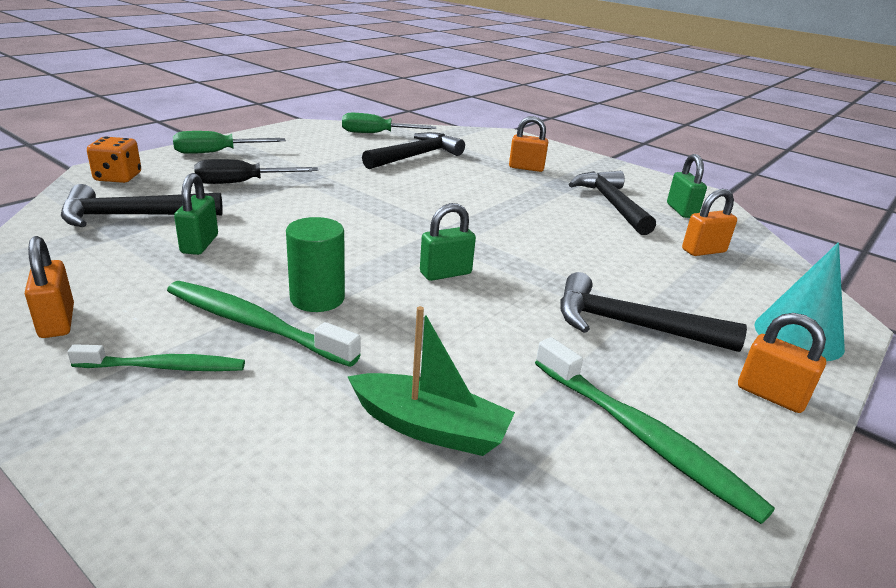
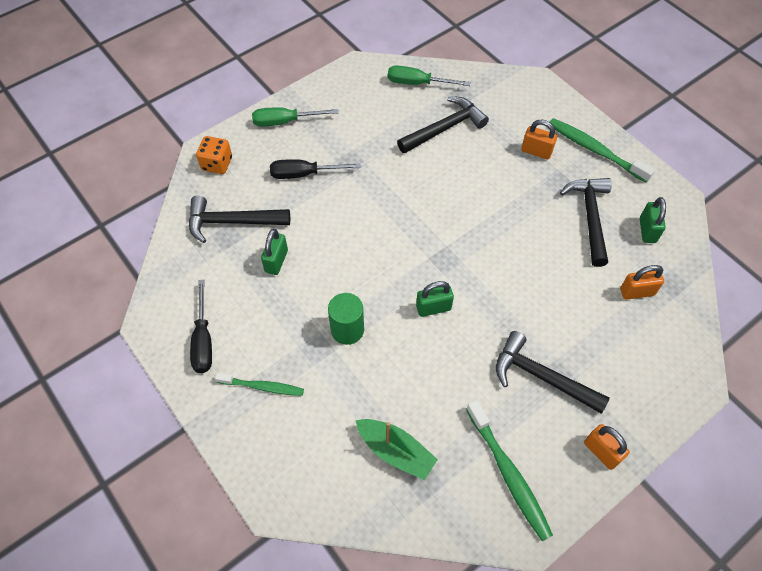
camera: 15 degrees right, 30 degrees up
(57, 322) = (203, 340): orange padlock -> black screwdriver
(254, 324) = (309, 353): green toothbrush -> green toothbrush (595, 150)
(798, 336) = (653, 399): turquoise cone -> none

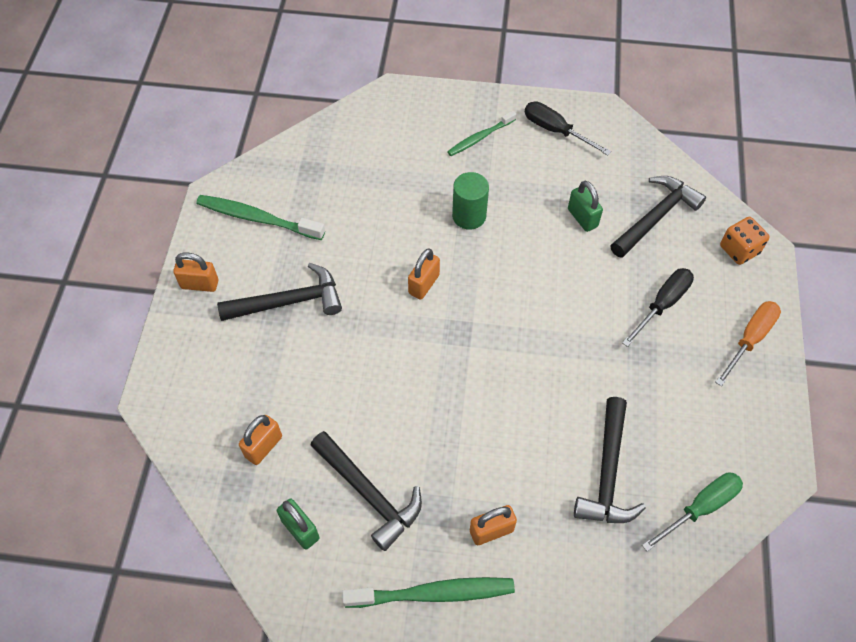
camera: 135 degrees right, 0 degrees up
(285, 122) = (749, 339): green screwdriver -> orange screwdriver
(395, 451) = (348, 172): green boat -> none
(433, 308) = (424, 284): green padlock -> orange padlock

